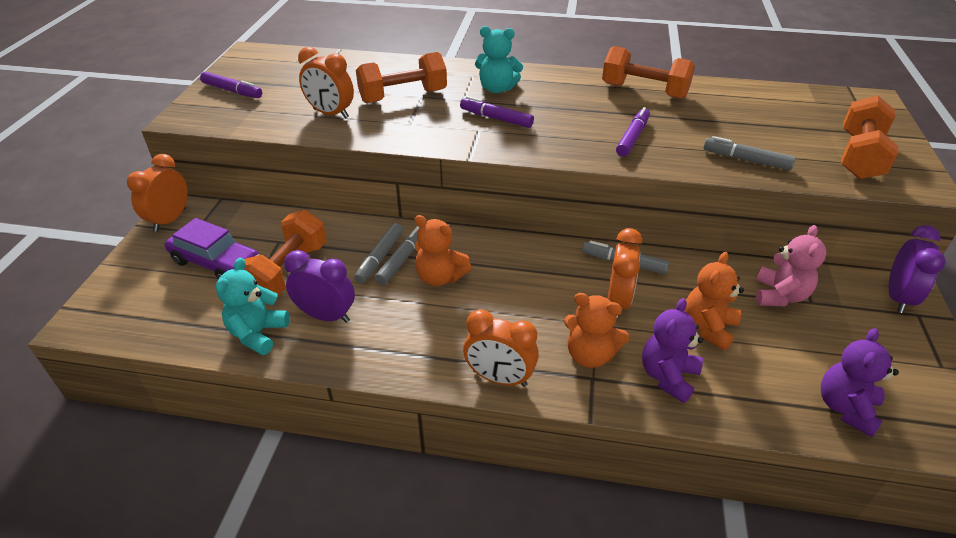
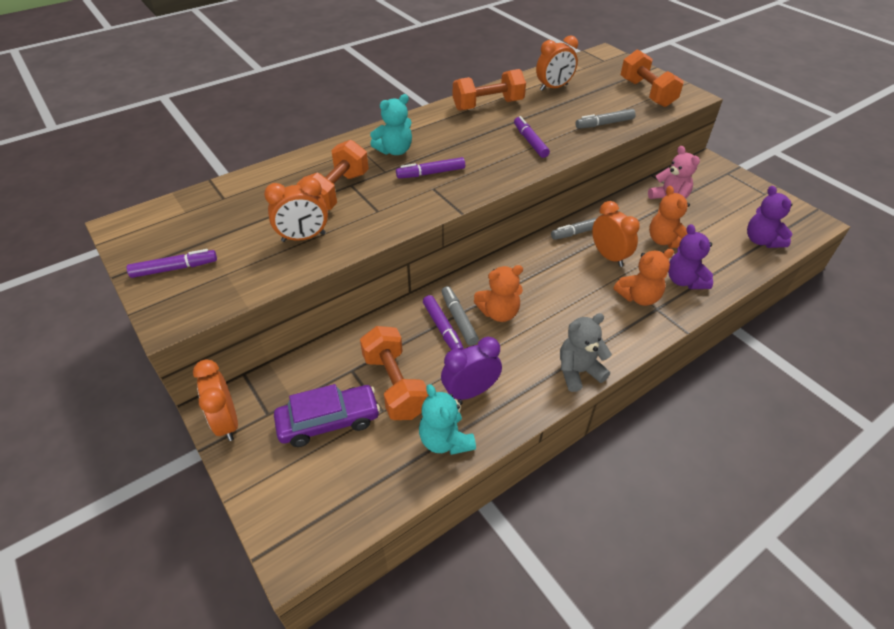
camera: 45 degrees left, 5 degrees up
(380, 257) = (442, 328): grey marker -> purple marker
(429, 369) = (578, 371): none -> grey teddy bear
(499, 378) = (618, 346): orange clock -> orange clock (553, 87)
(897, 297) = (710, 169): purple clock -> none

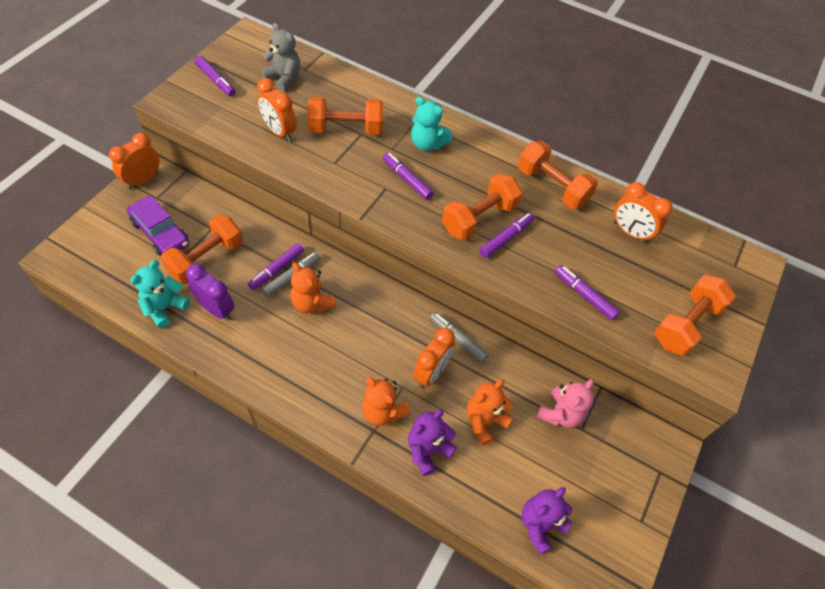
camera: 60 degrees right, 10 degrees up
(501, 148) = (479, 218): none -> orange dumbbell
(578, 371) = (266, 380): grey teddy bear -> grey teddy bear (284, 78)
(604, 124) = (584, 295): grey marker -> purple marker

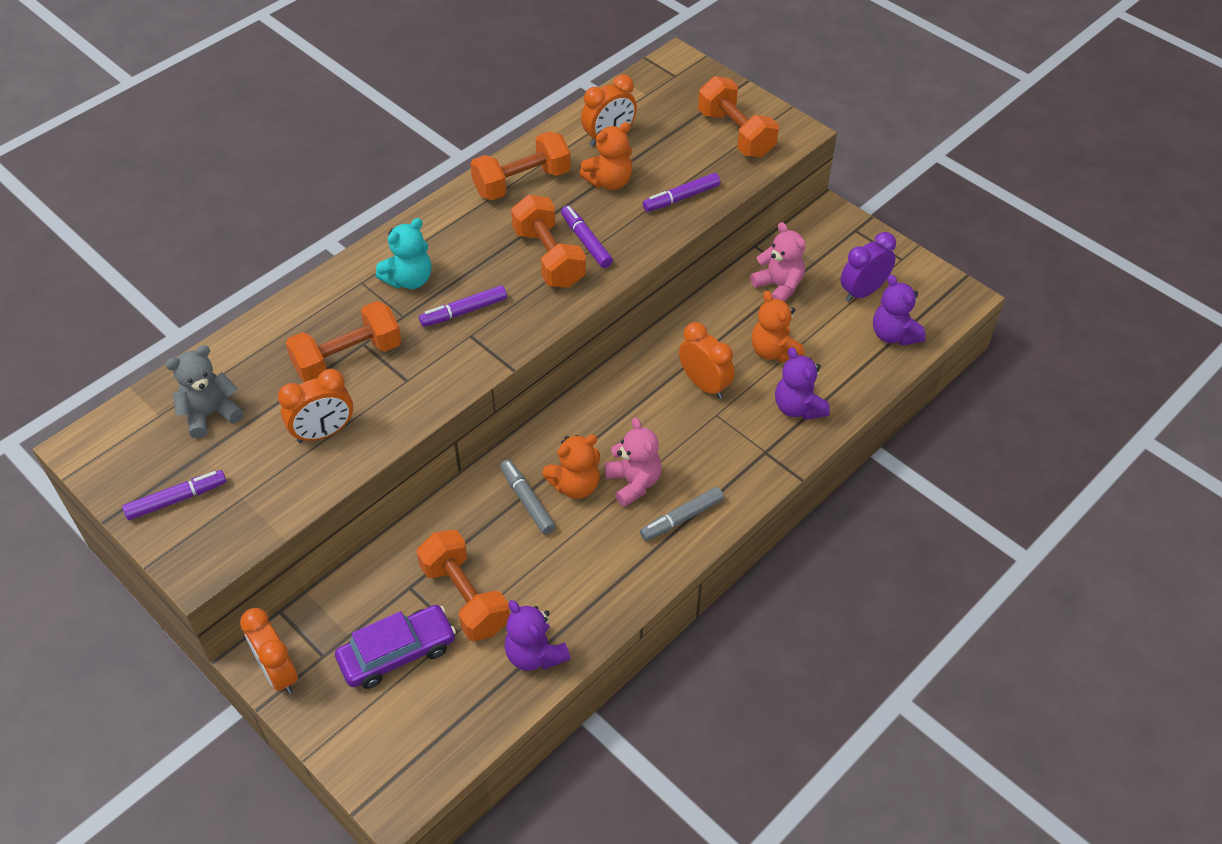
camera: 70 degrees left, 5 degrees down
(165, 308) = (535, 654): turquoise teddy bear -> purple teddy bear
(216, 309) = (554, 592): purple clock -> purple clock (862, 292)
(277, 269) = (509, 516): purple marker -> none
(322, 340) = (633, 483): none -> pink teddy bear
(346, 129) = (348, 358): orange dumbbell -> orange dumbbell turned 45 degrees clockwise
(383, 411) = (743, 439): orange teddy bear -> orange teddy bear (609, 181)
(458, 340) = (667, 351): grey marker -> grey marker (682, 518)

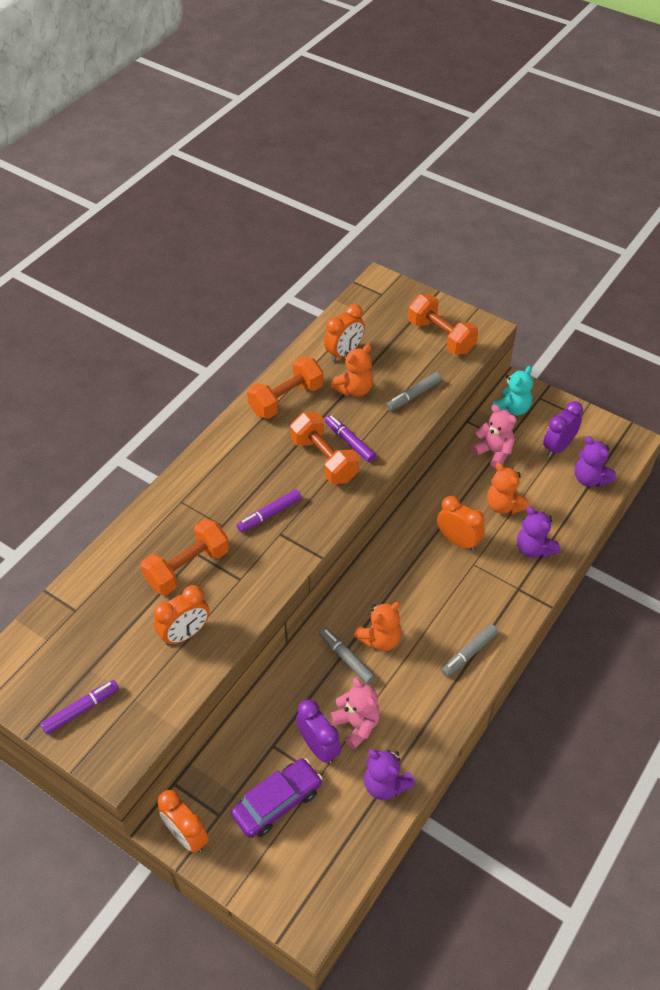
camera: 10 degrees left, 0 degrees up
(210, 414) = (89, 632): grey teddy bear -> none
(409, 279) = (218, 494): turquoise teddy bear -> turquoise teddy bear (511, 409)
(465, 598) = (319, 747): orange dumbbell -> purple clock
(633, 483) = (425, 630): pink teddy bear -> pink teddy bear (357, 725)
(681, 198) = (414, 395): purple marker -> grey marker

